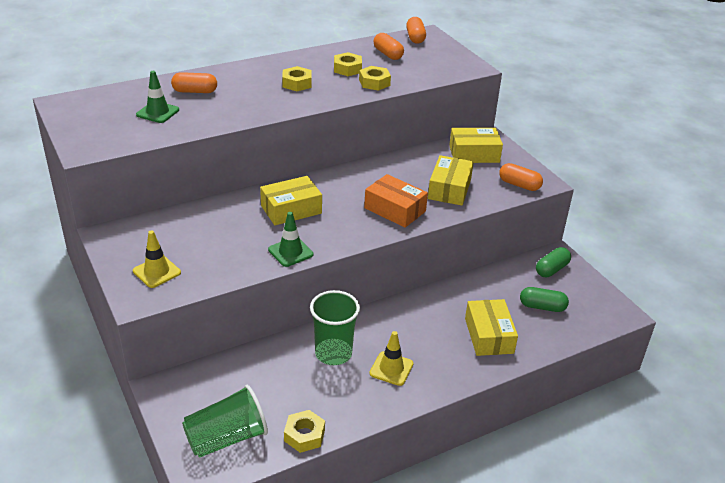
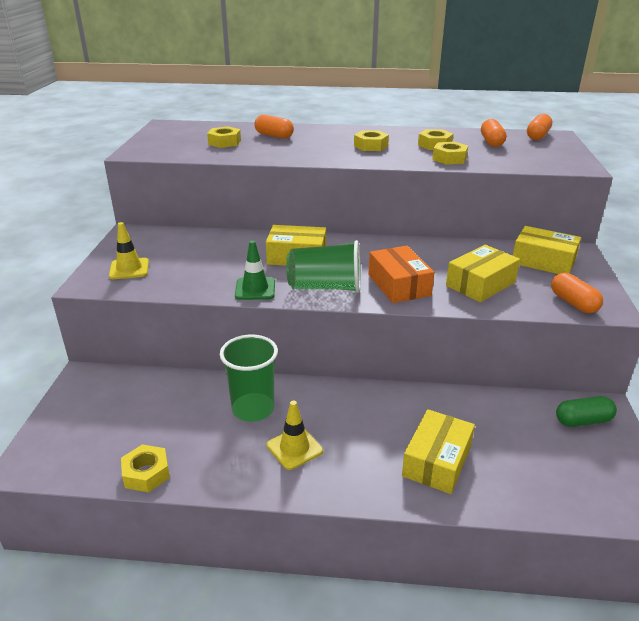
camera: 35 degrees right, 5 degrees down
(158, 112) = (224, 142): green traffic cone -> yellow nut
(226, 438) = (82, 442): green cup -> green cup (325, 287)
(542, 307) = (535, 457): green capsule -> none

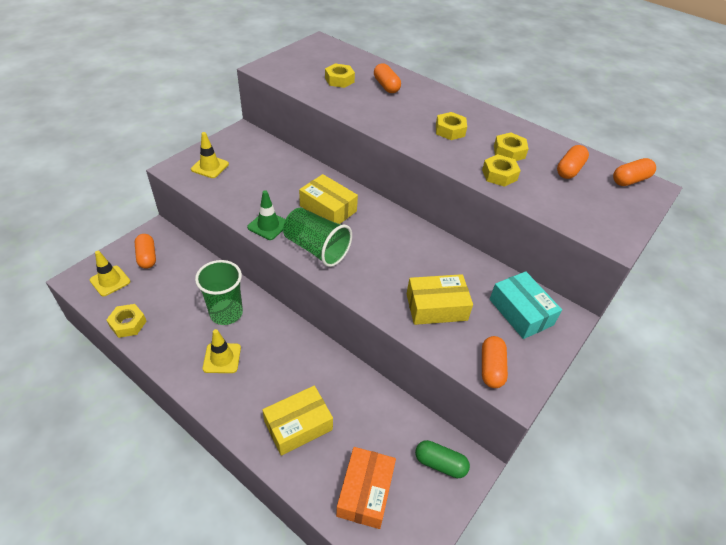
camera: 30 degrees right, 15 degrees up
(74, 445) = (110, 281): none -> yellow traffic cone
(99, 403) = (147, 257): none -> orange capsule
(399, 285) = (371, 274): orange box -> orange box (365, 492)
(543, 261) = (521, 312): yellow box -> turquoise box

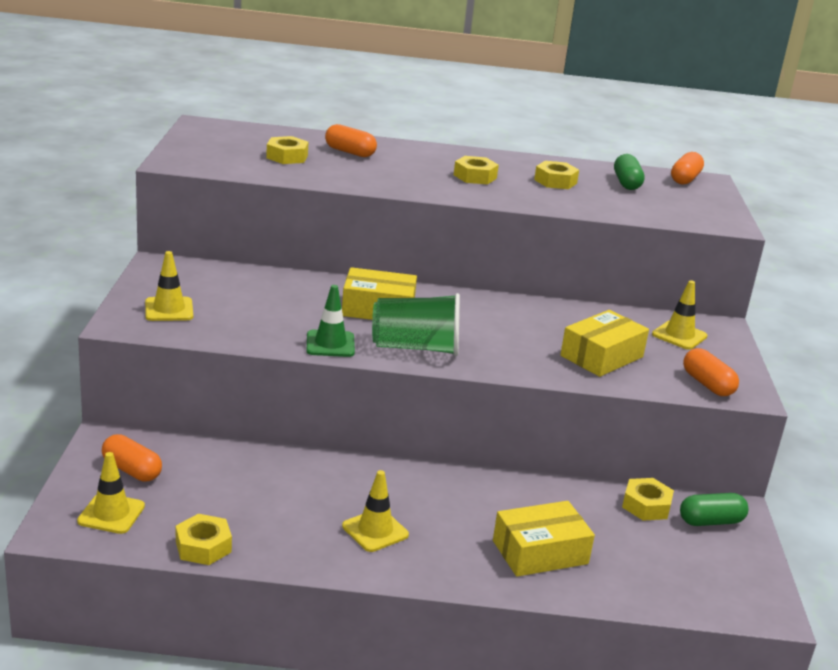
camera: 35 degrees left, 20 degrees down
(226, 313) = (322, 487): green cup -> none
(298, 425) = (540, 552): yellow box -> yellow box turned 45 degrees clockwise
(365, 492) = (672, 574): orange box -> none
(499, 175) = (572, 201): yellow nut -> yellow nut (646, 506)
(521, 312) = (679, 335): turquoise box -> yellow traffic cone
(569, 170) = (626, 183): orange capsule -> green capsule

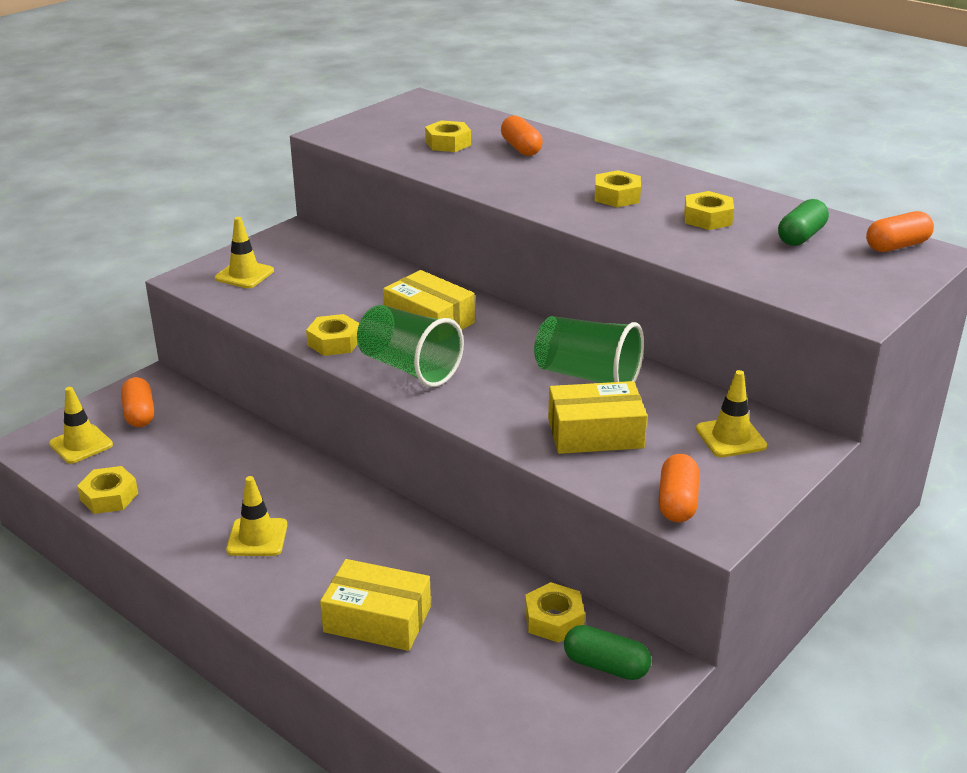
camera: 40 degrees right, 5 degrees up
(330, 344) = (334, 342): green traffic cone -> yellow nut
(543, 320) = (587, 376): none -> green cup

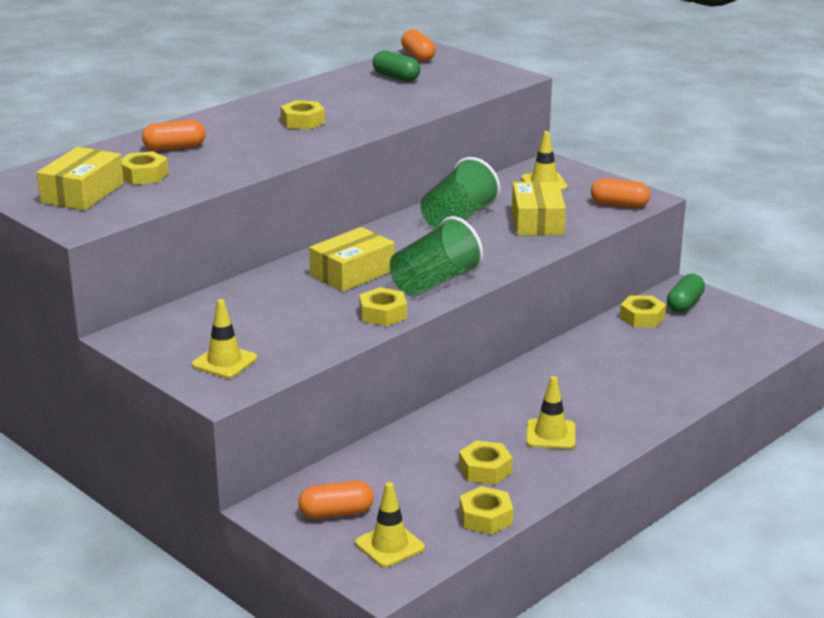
camera: 85 degrees left, 5 degrees down
(377, 619) = (648, 381): yellow box -> yellow box (82, 193)
(707, 218) = (356, 98): yellow nut -> yellow nut (485, 469)

